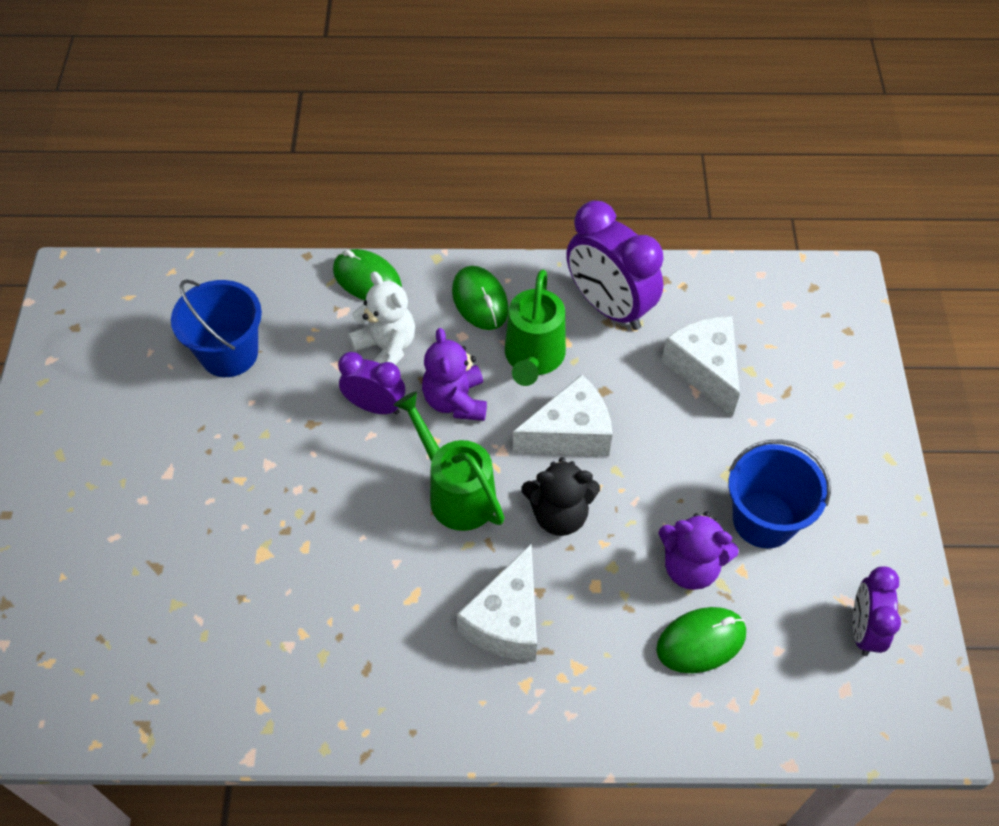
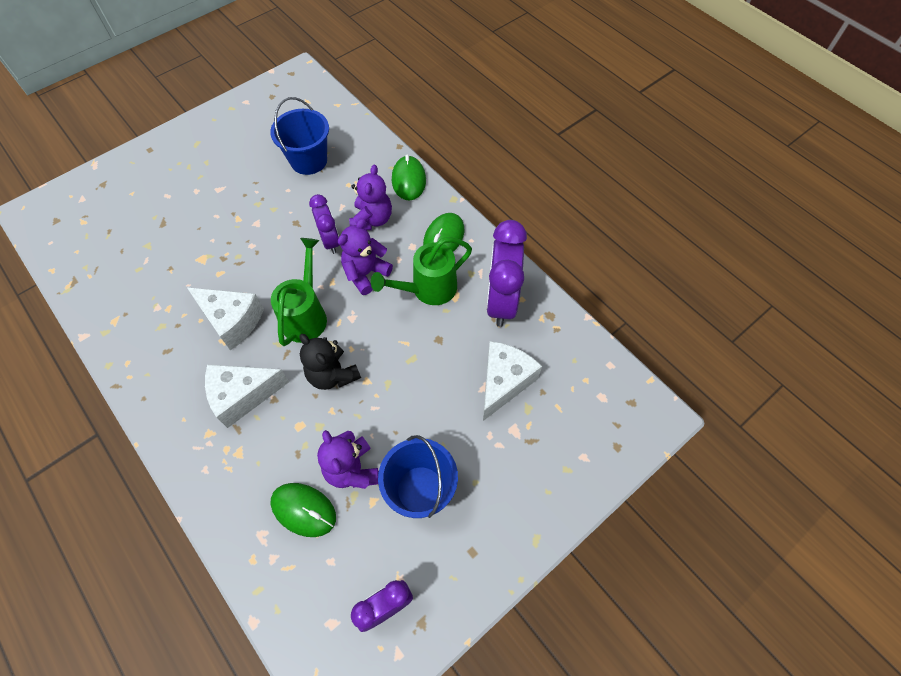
camera: 50 degrees right, 5 degrees up
(386, 348) = (372, 219): white teddy bear -> purple teddy bear
(570, 434) = (392, 342): white cheese -> white cheese (232, 321)

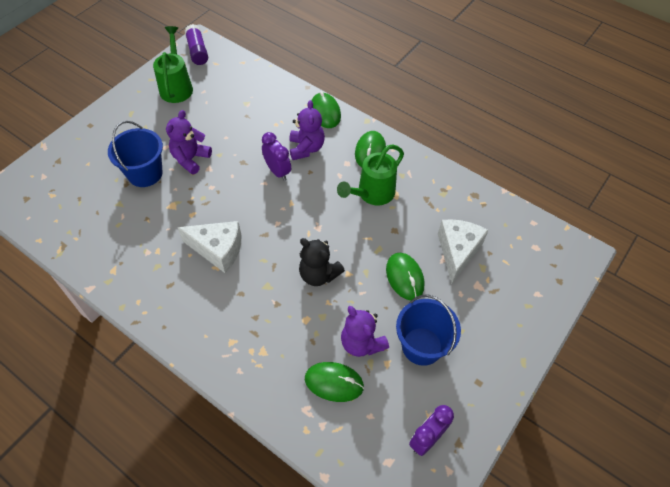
camera: 15 degrees left, 5 degrees down
(242, 396) = (249, 306): white cheese -> none
(292, 83) = (197, 51): none -> purple glue stick
(306, 314) = (279, 232): green watering can -> green watering can (176, 86)
(309, 160) = (235, 111): blue bucket -> blue bucket (145, 173)
(365, 273) = (316, 191): purple teddy bear -> purple teddy bear (190, 159)
(430, 400) = (405, 277): none -> green mouse
(501, 301) = (433, 191): purple clock -> none

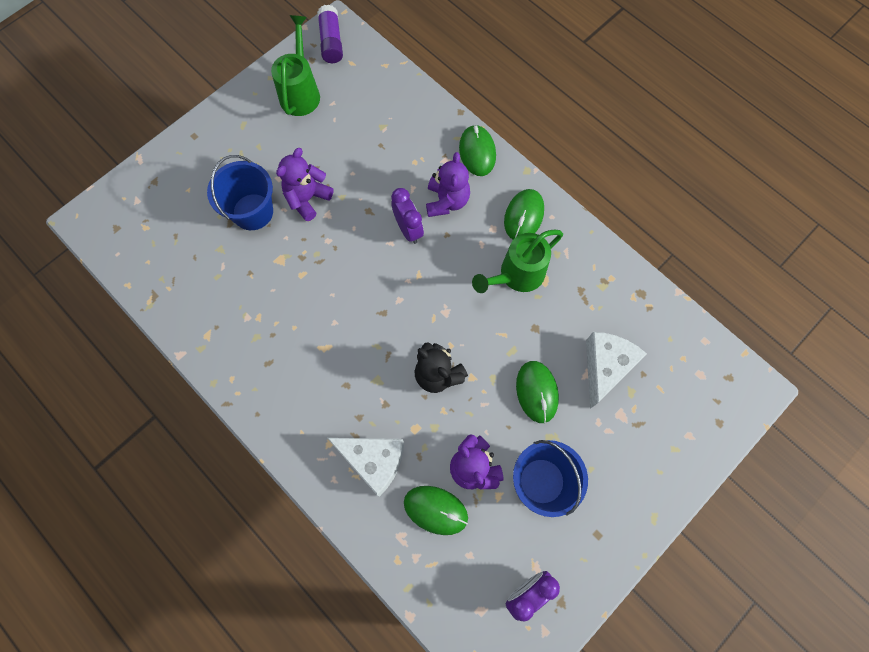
camera: 10 degrees right, 15 degrees up
(218, 250) = (327, 326): white cheese -> white cheese (374, 461)

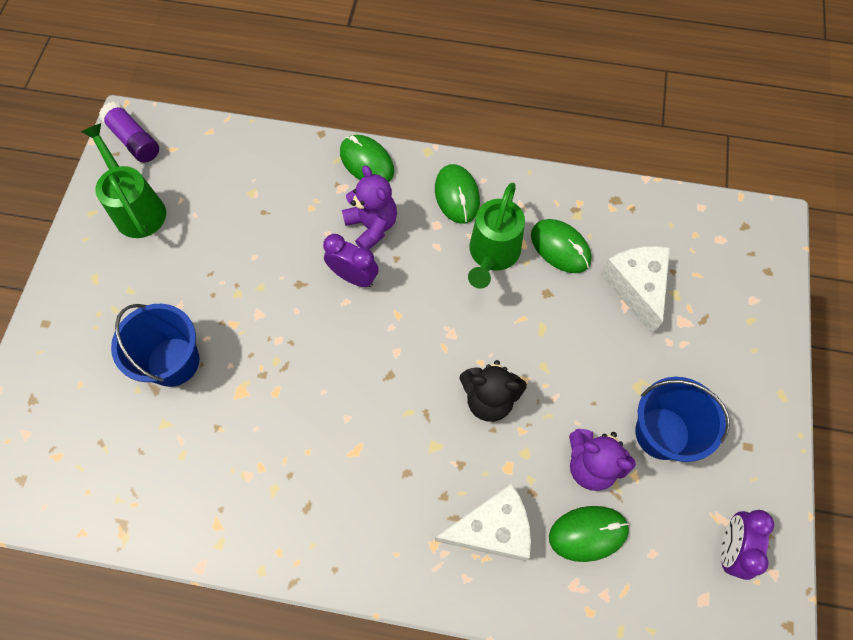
camera: 35 degrees left, 5 degrees down
(307, 198) = (225, 311): purple teddy bear -> none
(537, 392) = (594, 352): green mouse -> green mouse (560, 247)

